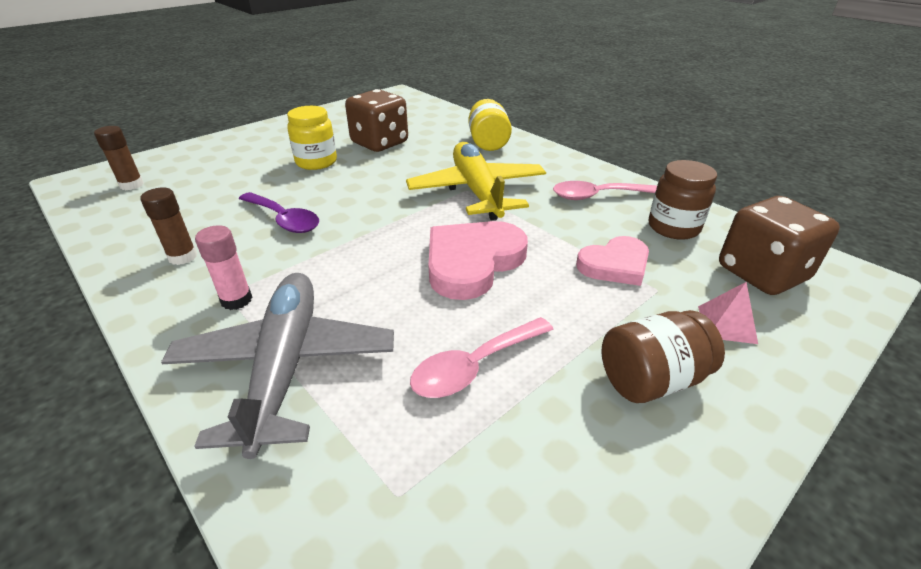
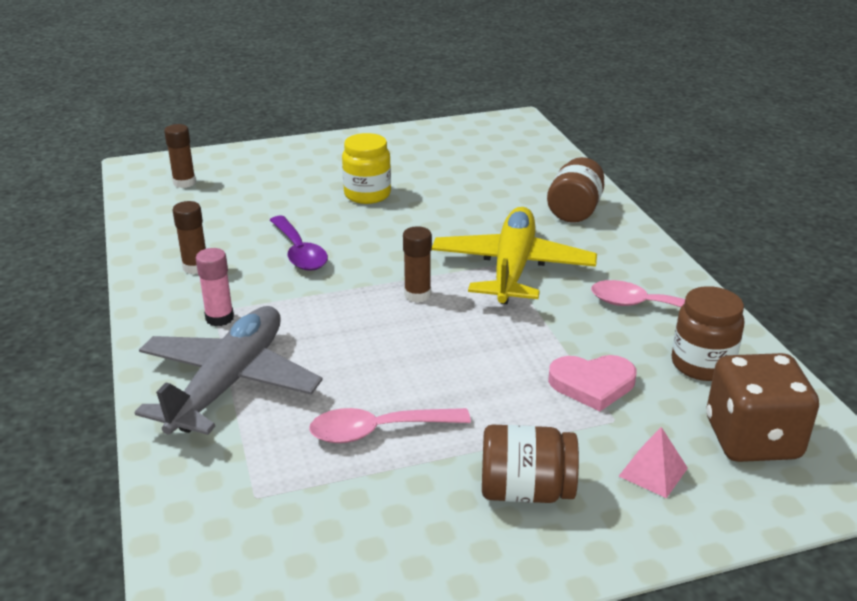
camera: 25 degrees right, 5 degrees down
(379, 143) = (449, 185): brown dice -> none
(417, 230) = (417, 295): none -> brown glue stick
(472, 262) = (447, 341): pink heart -> none
(488, 142) = (574, 210): yellow jar -> brown jar

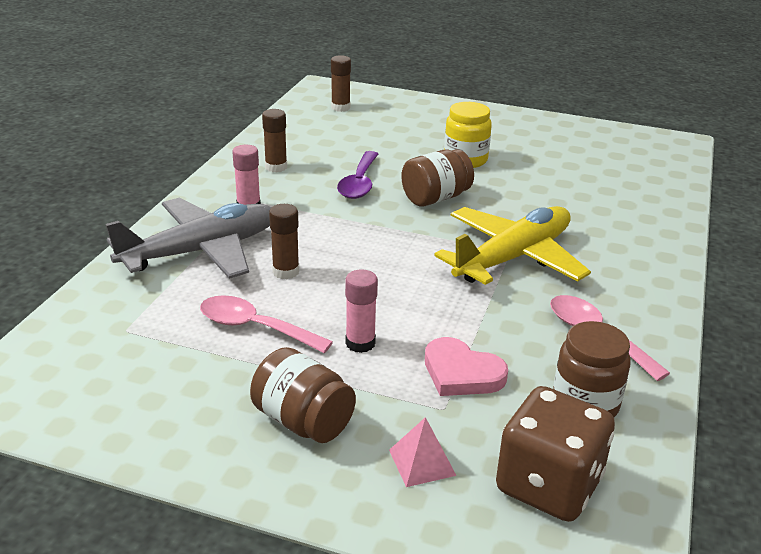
camera: 35 degrees right, 0 degrees up
(417, 295) = (408, 247): brown glue stick -> brown glue stick (286, 272)
(485, 399) = (360, 343): none -> pink glue stick
(574, 210) = (634, 234): brown jar -> brown jar (435, 198)

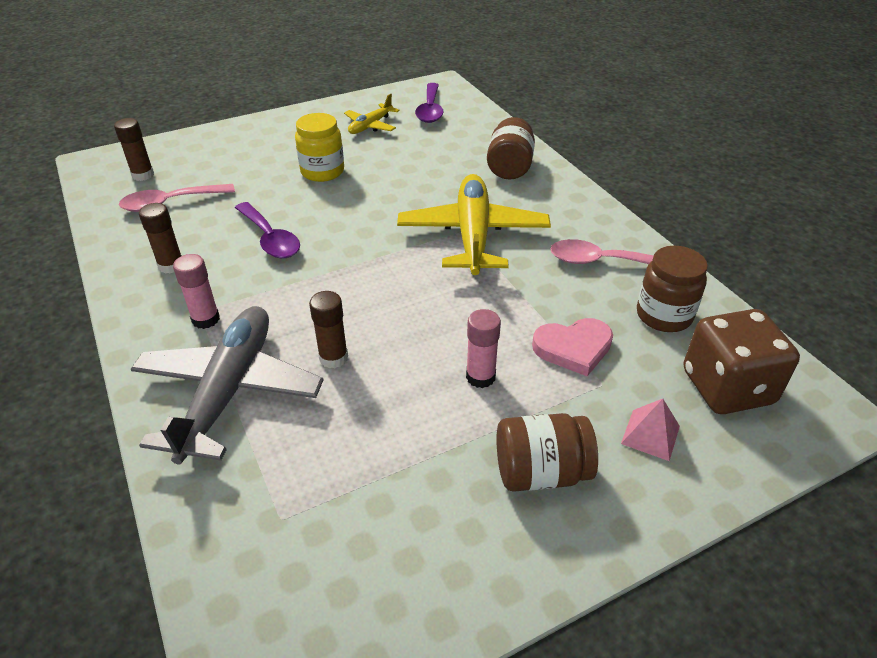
camera: 45 degrees left, 10 degrees up
(255, 327) = (387, 425): pink spoon -> pink spoon (170, 203)
(435, 198) = (349, 217): brown jar -> brown jar (509, 167)
(557, 146) = (370, 126): none -> yellow plane
(633, 157) = (430, 110): none -> purple spoon

